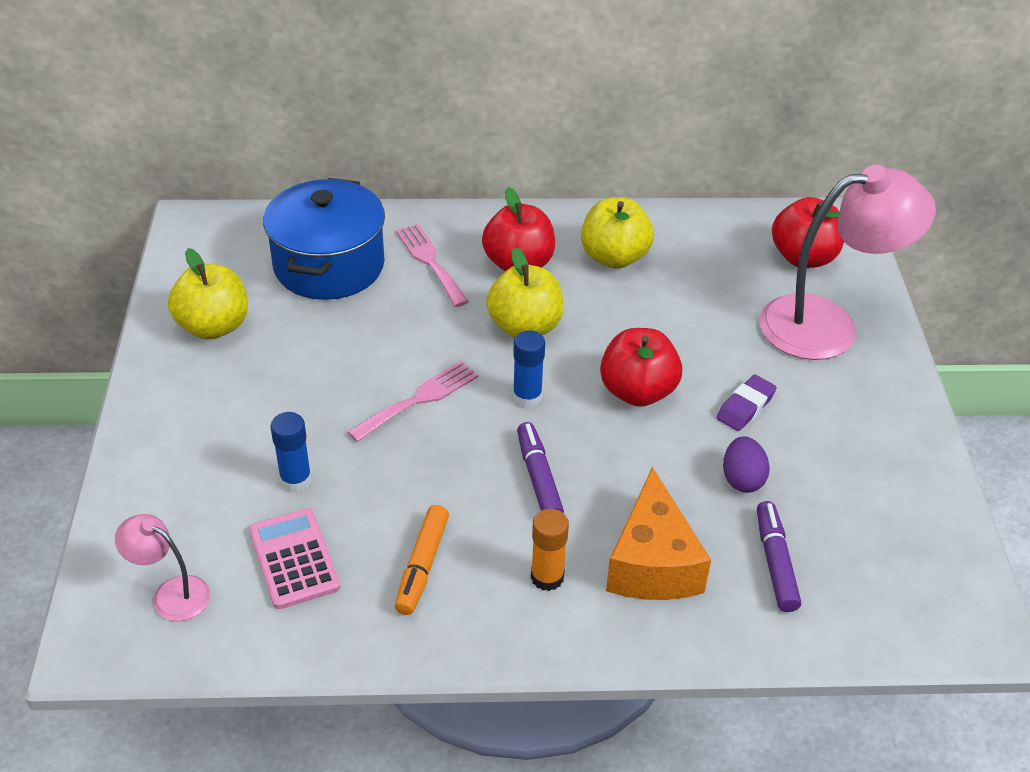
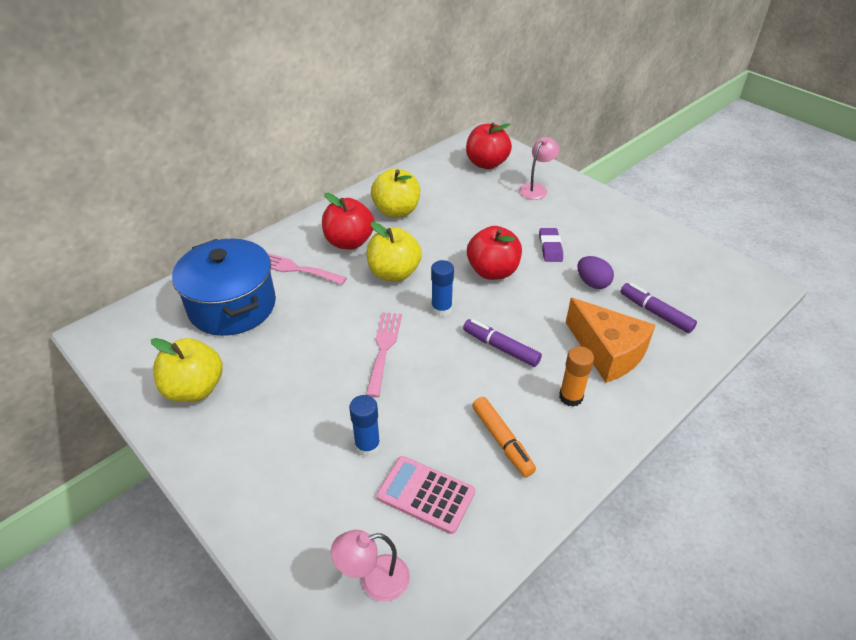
camera: 40 degrees left, 0 degrees up
(827, 325) = (536, 188): pink lamp -> pink lamp, size x0.47

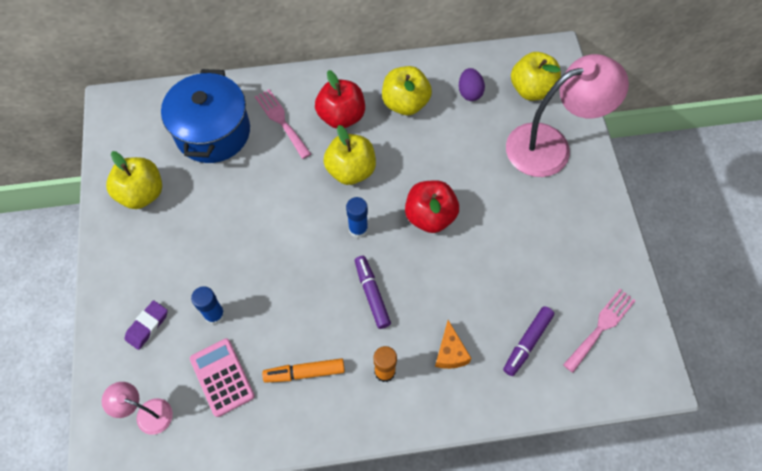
camera: 35 degrees right, 20 degrees up
(384, 348) = (287, 239): pink fork -> pink fork (601, 327)
(486, 163) = (531, 89): red apple -> yellow apple
(502, 441) = (304, 372): orange marker -> orange marker turned 75 degrees clockwise
(536, 188) = (550, 146): pink lamp -> pink lamp, size x2.12
(550, 248) = (501, 221): purple eraser -> purple eraser (147, 326)
(592, 283) = (502, 280): purple egg -> purple egg (469, 92)
(607, 352) = (450, 352): orange cheese -> orange cheese, size x0.56
(655, 312) = (527, 342): purple marker -> purple marker turned 135 degrees counterclockwise

